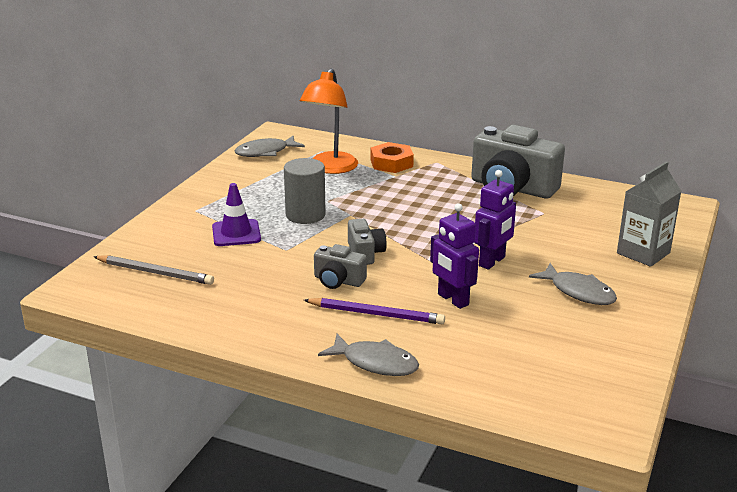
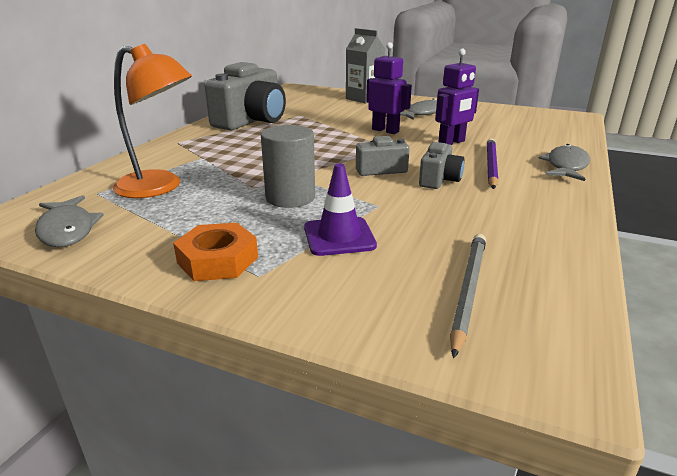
camera: 90 degrees left, 0 degrees up
(391, 163) = (167, 159): orange nut -> orange nut (218, 260)

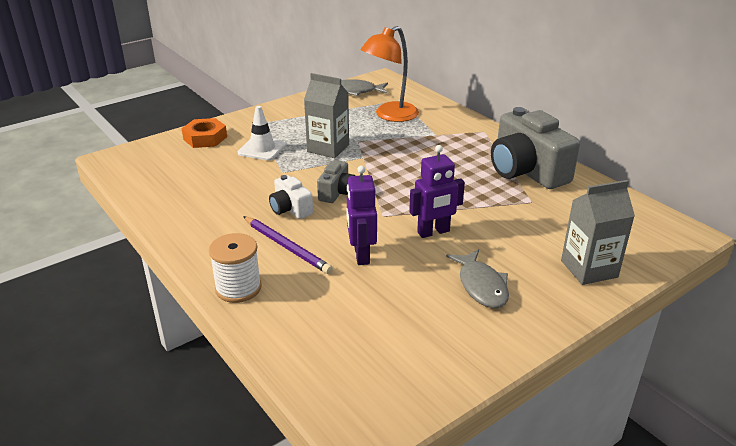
camera: 120 degrees right, 5 degrees up
(218, 260) = (280, 117): orange nut -> orange nut (205, 138)
(290, 197) = (328, 148): grey cylinder -> grey carton
(339, 237) = (262, 149): purple traffic cone -> white traffic cone
(439, 180) = (290, 209): grey camera -> white camera
(468, 290) = (174, 163): grey pencil -> none
(566, 166) = (238, 288): grey fish -> white spool

